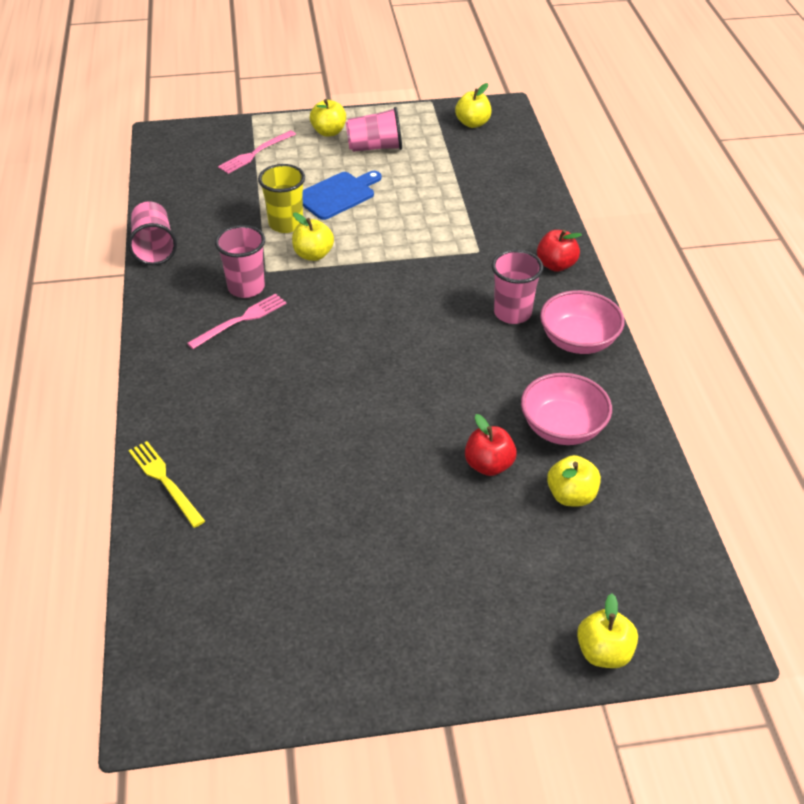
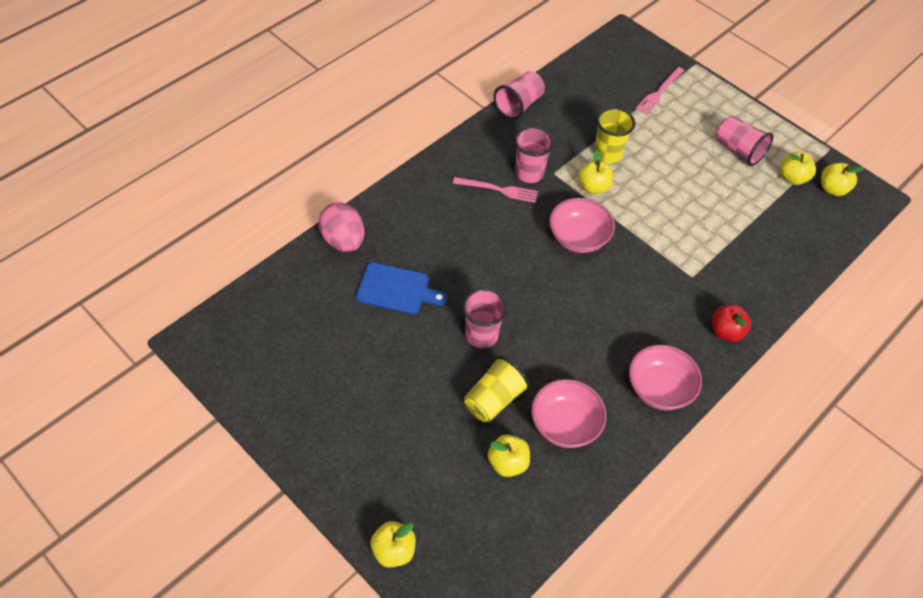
camera: 50 degrees right, 10 degrees up
(165, 481) = (343, 240): yellow fork -> pink egg
(255, 153) = (659, 92): pink fork -> pink fork turned 60 degrees counterclockwise
(329, 132) = (725, 115): yellow apple -> yellow apple (792, 178)
(338, 195) = (665, 162): blue cutting board -> blue cutting board (396, 289)
(360, 298) = (578, 238): none -> pink bowl
(489, 465) = (494, 399): red apple -> yellow cup
(512, 313) = (648, 333): pink cup -> pink cup (481, 335)

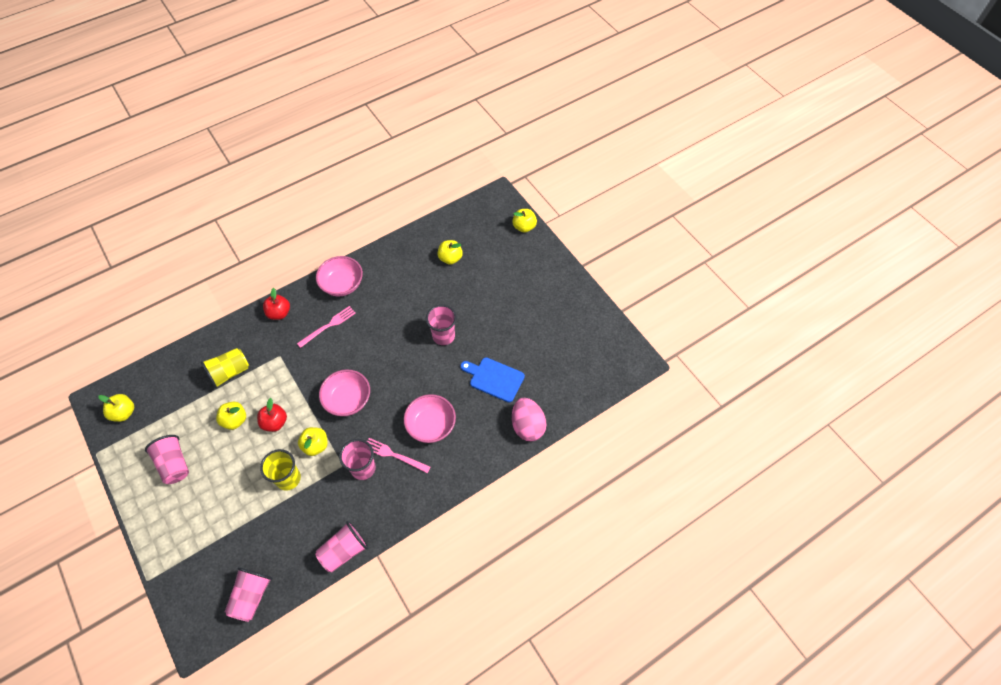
camera: 165 degrees left, 5 degrees up
(494, 399) = (447, 294): yellow cup -> yellow cup (229, 372)
(565, 425) = (409, 273): pink bowl -> pink bowl (431, 425)
(591, 65) = (252, 596): none -> pink cup
(653, 203) = (275, 422): none -> red apple
(659, 92) = (205, 546): pink fork -> pink fork (328, 326)
(792, 178) = (148, 428): yellow apple -> yellow apple (235, 420)

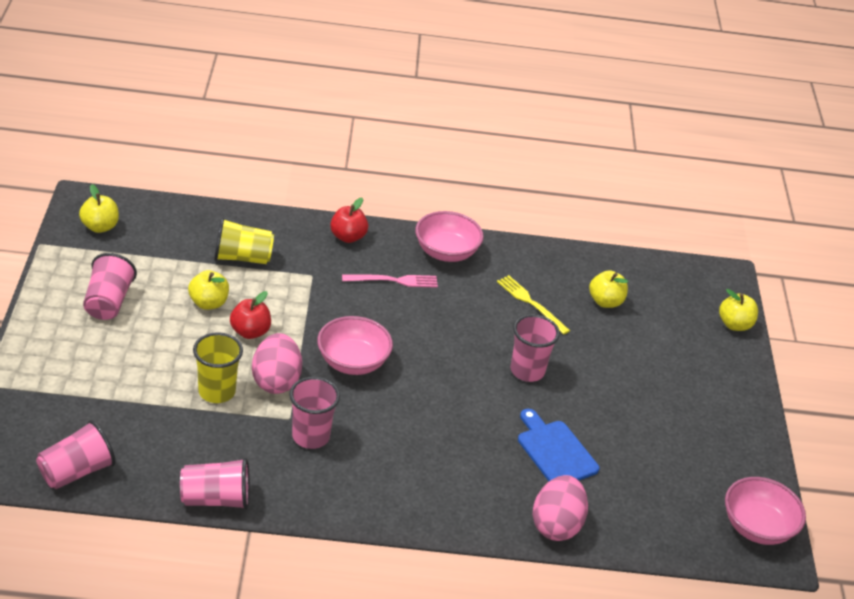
camera: 30 degrees right, 20 degrees down
(316, 445) = (276, 381): yellow apple -> pink egg
(394, 455) = (359, 447): pink fork -> none
(413, 287) = (531, 303): none -> yellow fork
(431, 425) = (431, 447): pink bowl -> pink bowl (757, 527)

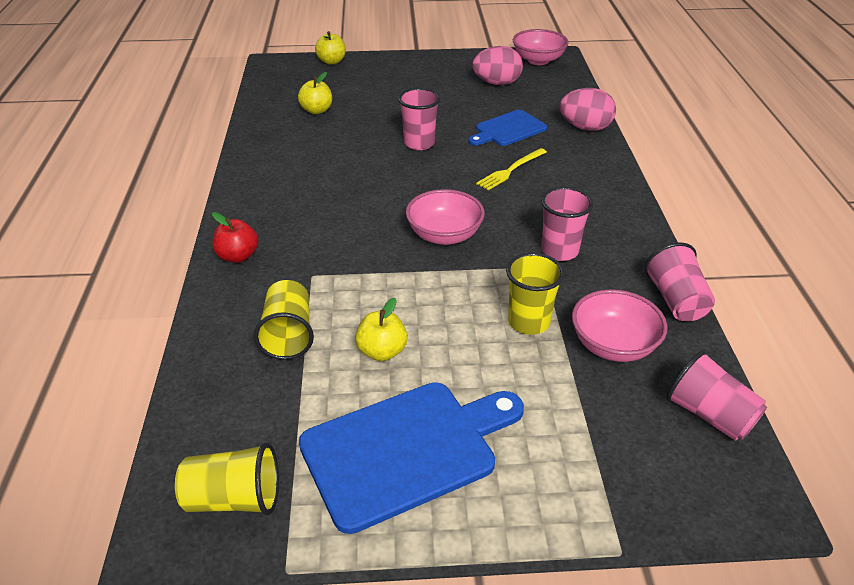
camera: 90 degrees left, 0 degrees up
(100, 227) = (234, 499): yellow apple -> yellow cup
(108, 302) = (406, 450): pink cup -> blue cutting board
(250, 332) = (423, 310): red apple -> none
(276, 381) = (493, 282): pink egg -> pink egg (497, 83)
(393, 281) = (310, 220): pink fork -> none
(446, 252) = (258, 191): pink bowl -> pink bowl (613, 345)
(531, 303) = (327, 144): yellow fork -> yellow fork (510, 170)

